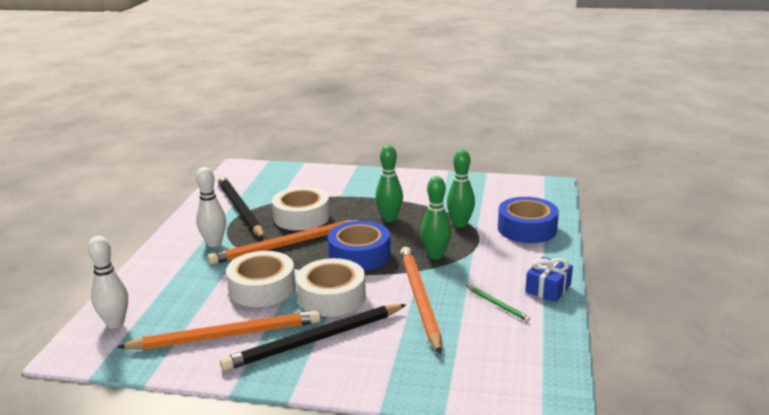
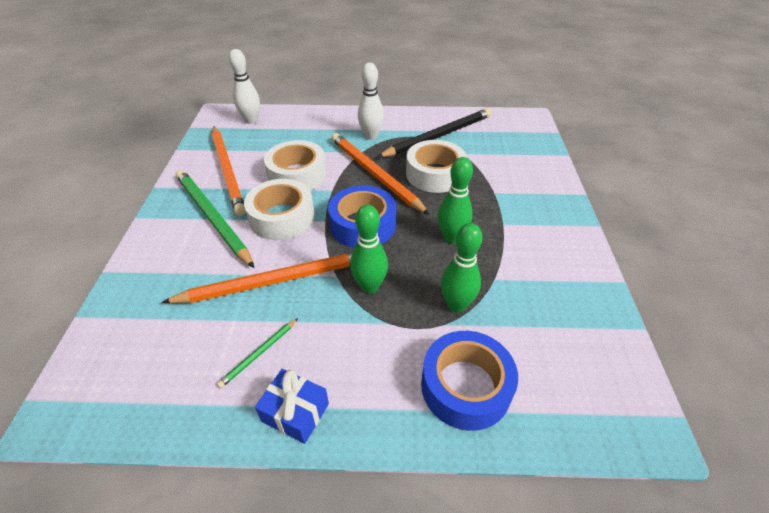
camera: 80 degrees right, 20 degrees up
(314, 340) = (212, 218): black pencil -> green pencil

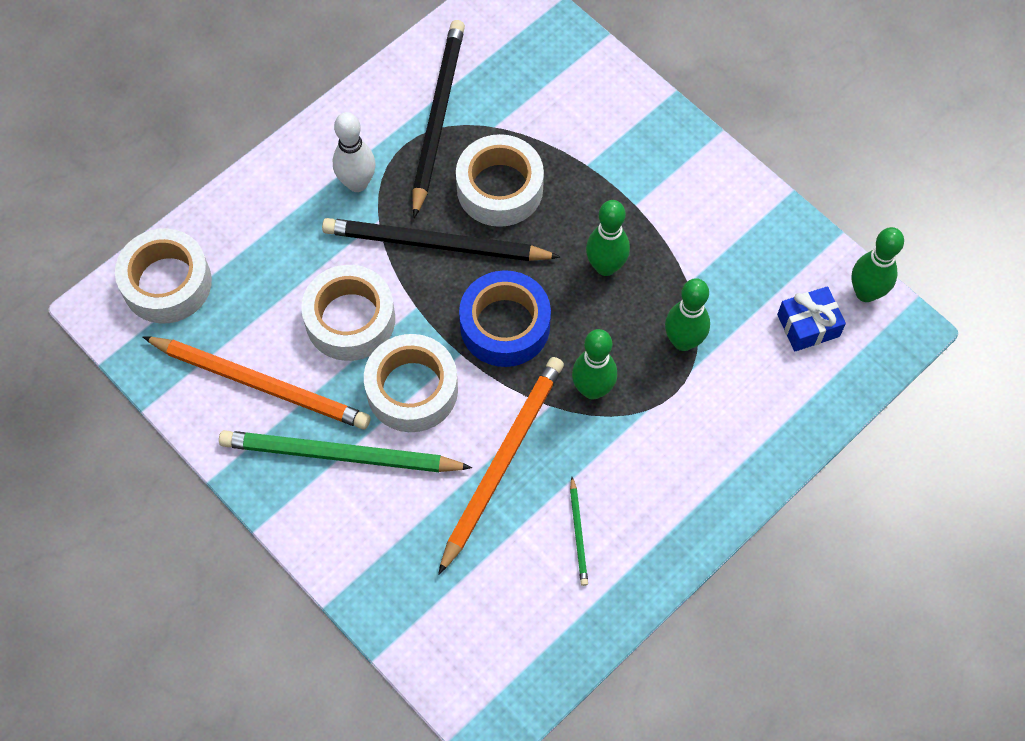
camera: 45 degrees left, 20 degrees up
(251, 120) = (167, 283): white bowling pin -> white tape
(295, 412) = (663, 546): blue gift -> blue gift (808, 325)
(374, 174) = (435, 244): orange pencil -> black pencil
(465, 386) = (759, 410): blue tape -> none
(633, 378) = (865, 293): none -> green bowling pin

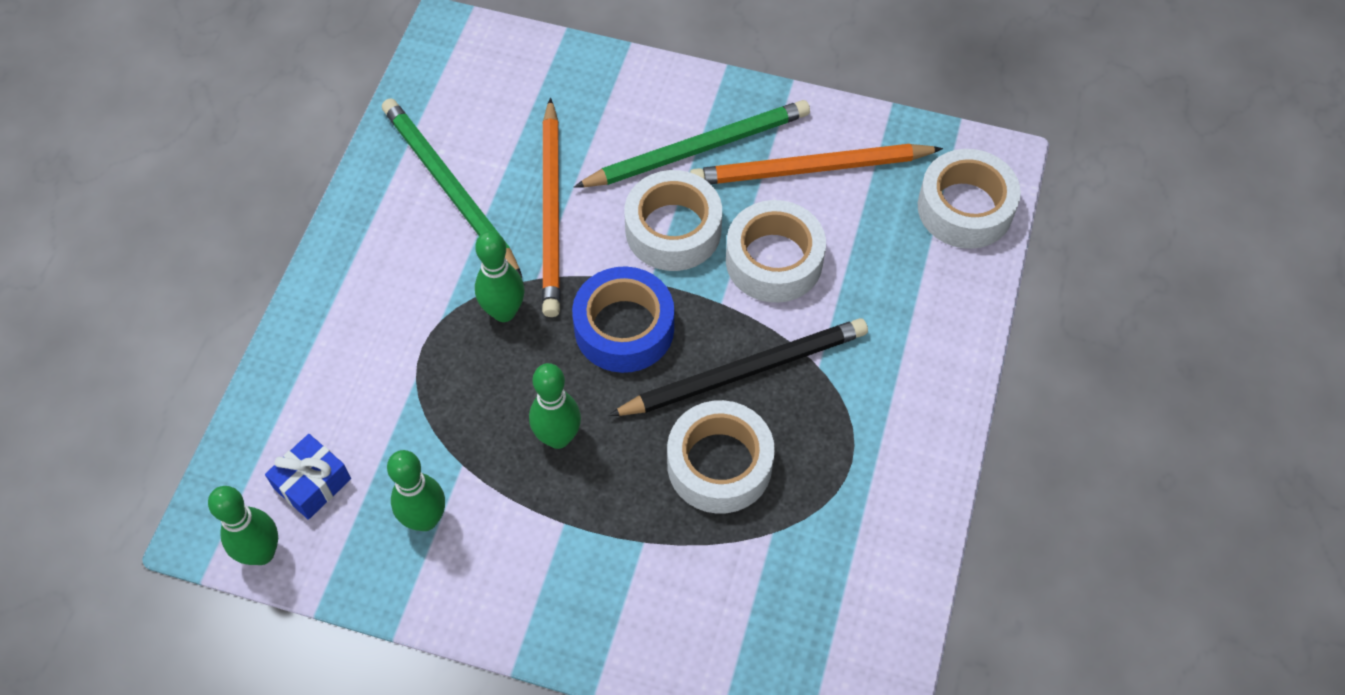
camera: 150 degrees right, 5 degrees down
(357, 183) = (868, 392): white bowling pin -> none
(437, 117) = (840, 510): black pencil -> none
(578, 533) = (449, 188): green pencil -> green pencil, size x2.27
(683, 341) = (437, 401): green bowling pin -> green bowling pin (425, 519)

